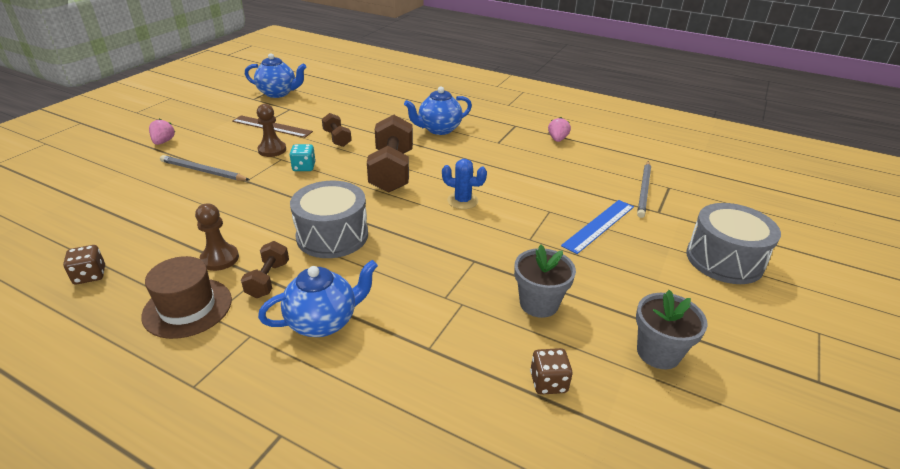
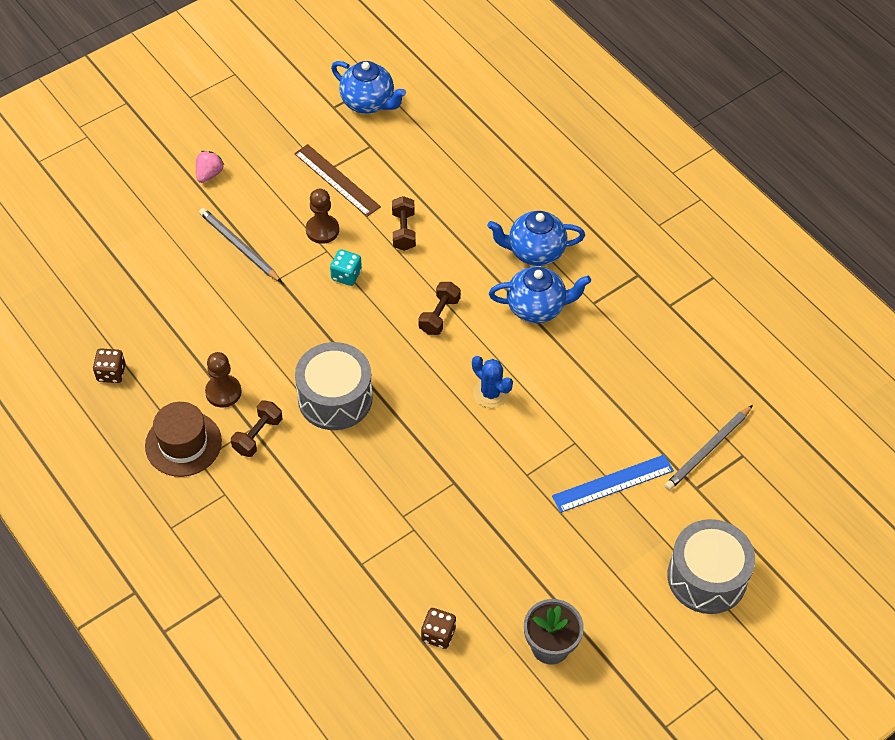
camera: 25 degrees right, 20 degrees up
(324, 322) = (288, 503): blue teapot -> blue teapot (537, 308)
(392, 171) = (439, 315): brown dumbbell -> brown dumbbell, size x0.51
(539, 303) = (482, 556): grey flower pot -> none
(557, 139) = (673, 322): pink strawberry -> none

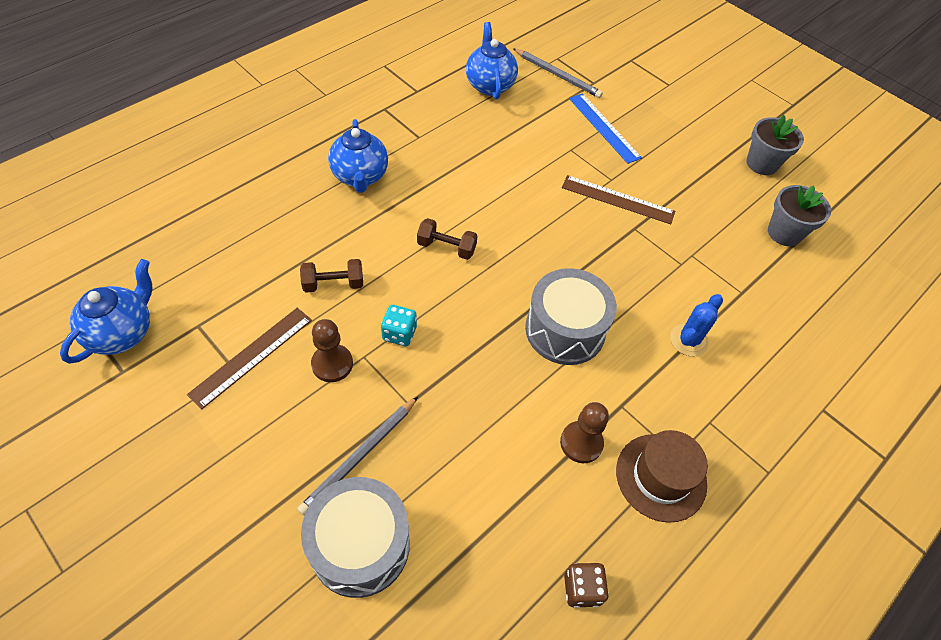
camera: 100 degrees left, 0 degrees up
(209, 174) = (229, 515): pink strawberry -> none
(258, 435) = (629, 398): brown dumbbell -> none
(438, 634) = (784, 233): brown dice -> grey flower pot
(490, 393) = (532, 205): blue cactus -> blue cactus (688, 340)
(496, 474) = (617, 199): none -> brown ruler
(537, 308) = (428, 174): blue teapot -> blue teapot (489, 85)
(707, 577) = (668, 80): grey drum -> grey drum (360, 545)

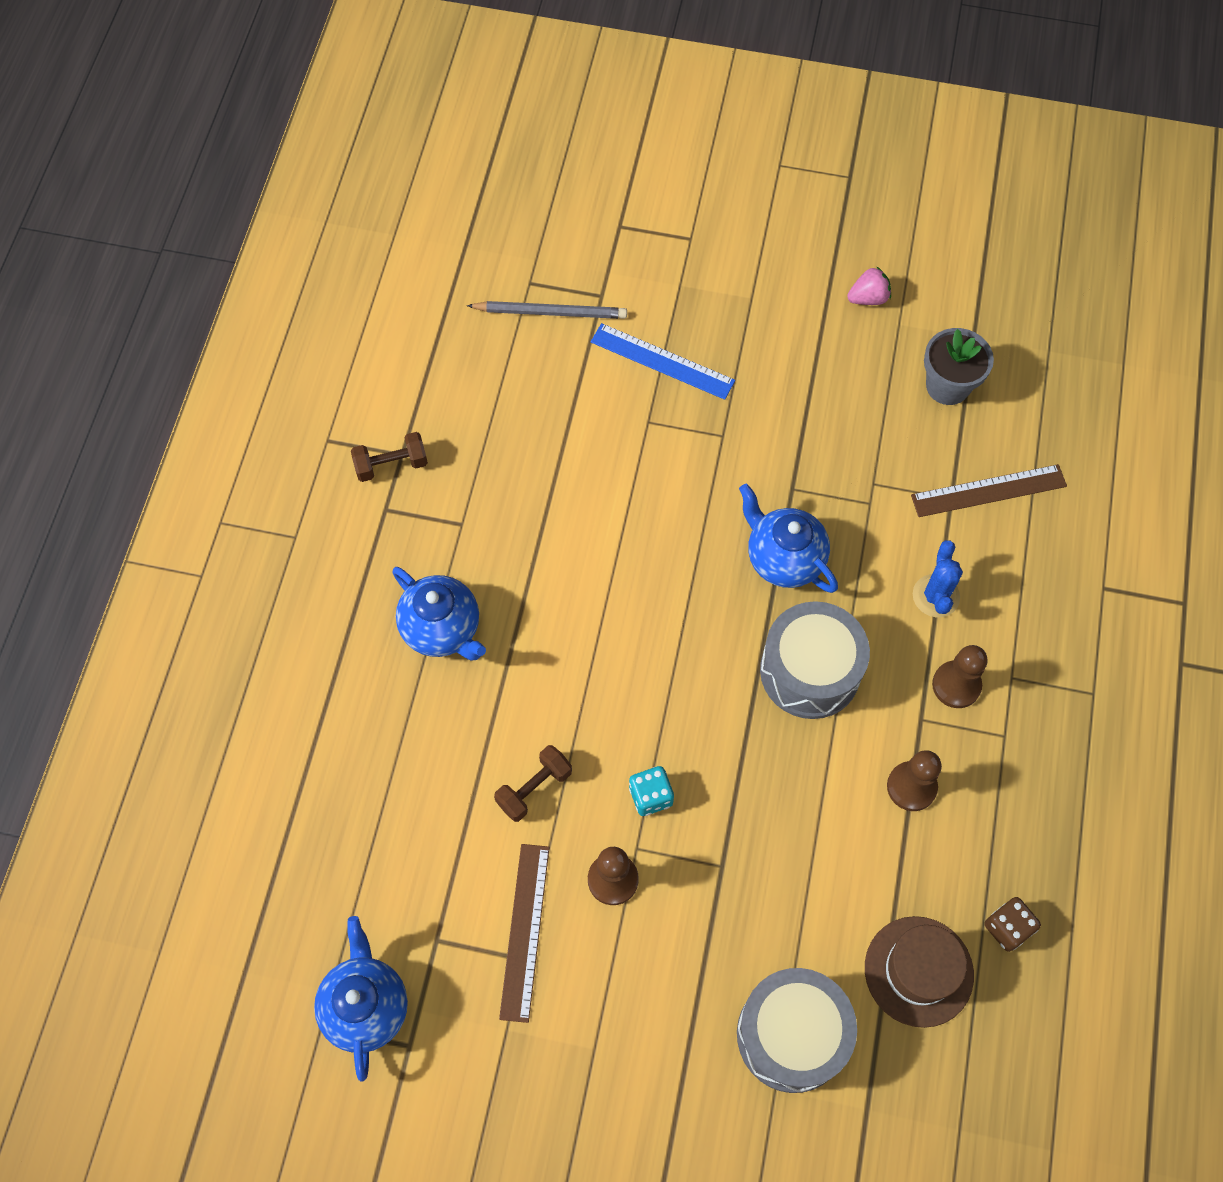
camera: 30 degrees left, 10 degrees up
(360, 456) = (721, 953): grey pencil -> none
(446, 247) = (615, 656): brown dumbbell -> brown dumbbell (391, 465)
(489, 85) = (482, 384): blue teapot -> blue teapot (783, 558)
(617, 199) = (748, 460): brown ruler -> brown ruler (988, 490)
(661, 477) = (1004, 769): brown hat -> brown hat (918, 971)
(663, 401) = (956, 685): none -> brown pawn
(761, 164) = (868, 298): grey flower pot -> pink strawberry

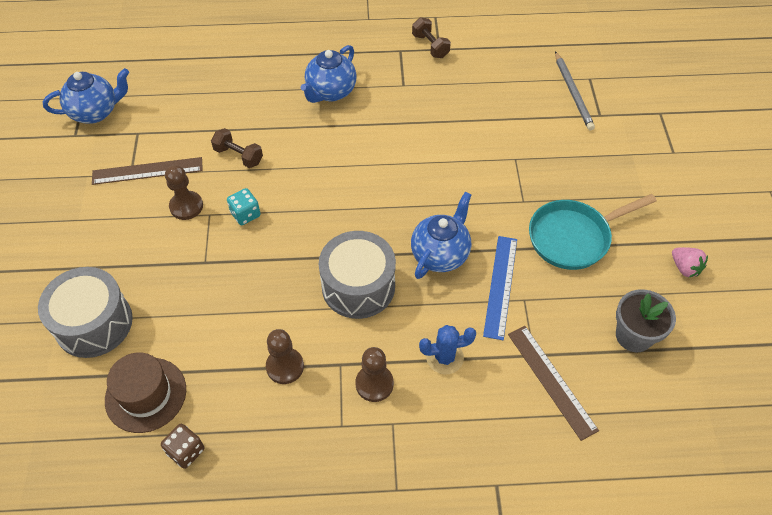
camera: 75 degrees right, 10 degrees down
(662, 361) = (565, 156): blue ruler -> blue ruler (500, 286)
(795, 398) = (574, 237): none -> turquoise pan

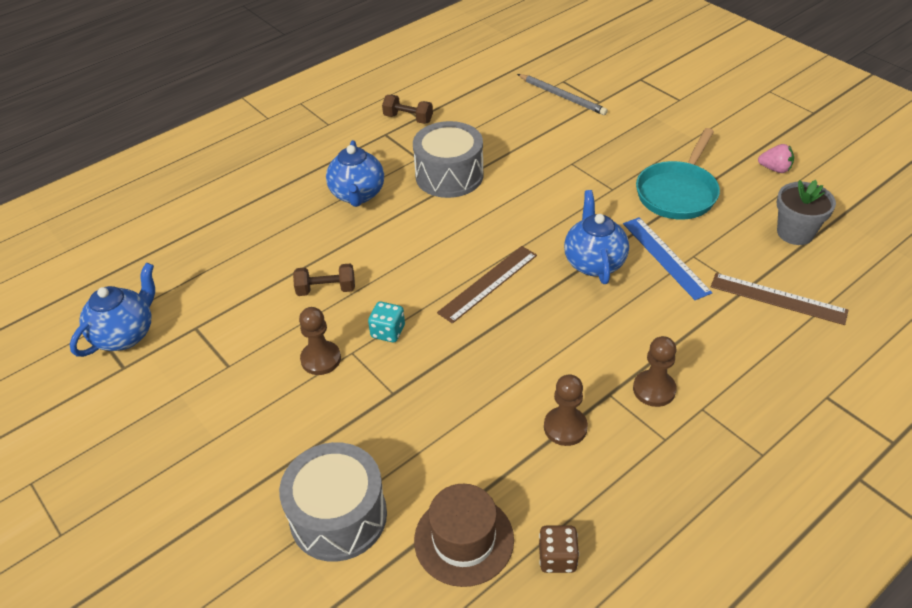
camera: 35 degrees left, 10 degrees down
(147, 171) = (244, 353): brown ruler -> brown ruler (488, 283)
(358, 286) = (555, 326): grey drum -> grey drum (449, 175)
(444, 357) = (684, 333): blue cactus -> none

